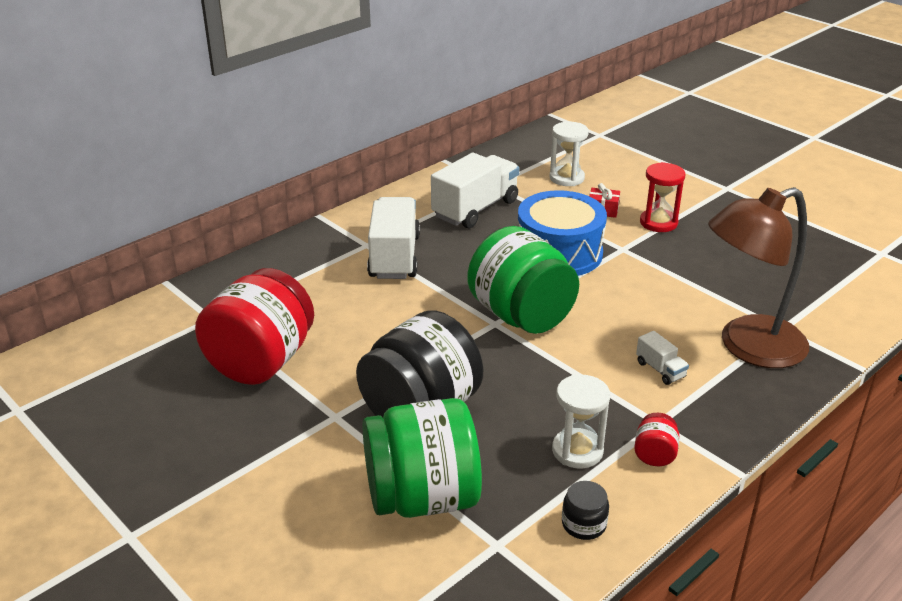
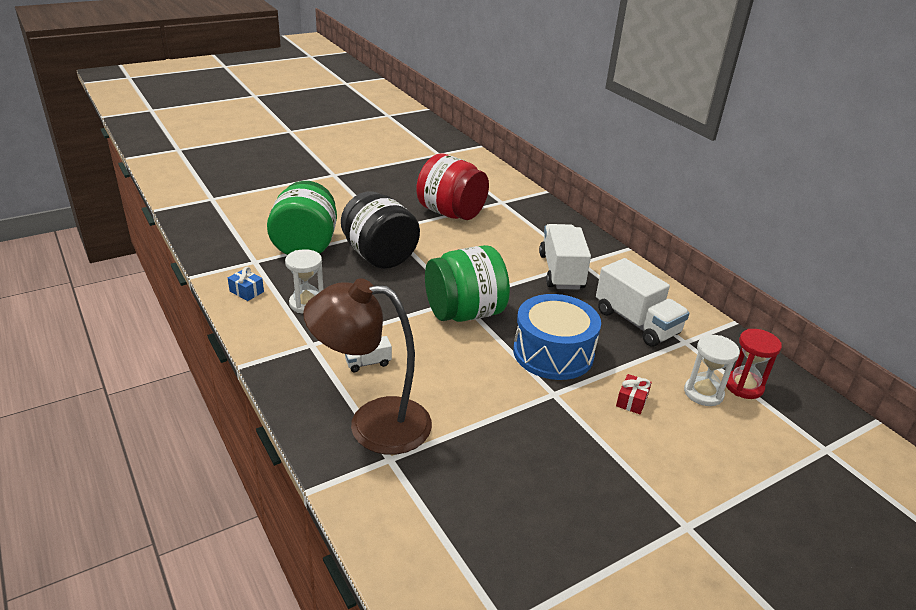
camera: 100 degrees right, 0 degrees up
(394, 257) = (561, 272): white truck -> white truck turned 105 degrees counterclockwise
(583, 524) = (246, 291): black jar -> blue gift
(654, 454) = (282, 334): red jar -> none
(658, 223) = (602, 435): red hourglass -> red hourglass (743, 386)
(748, 347) = (373, 424): brown lamp -> brown lamp turned 75 degrees counterclockwise

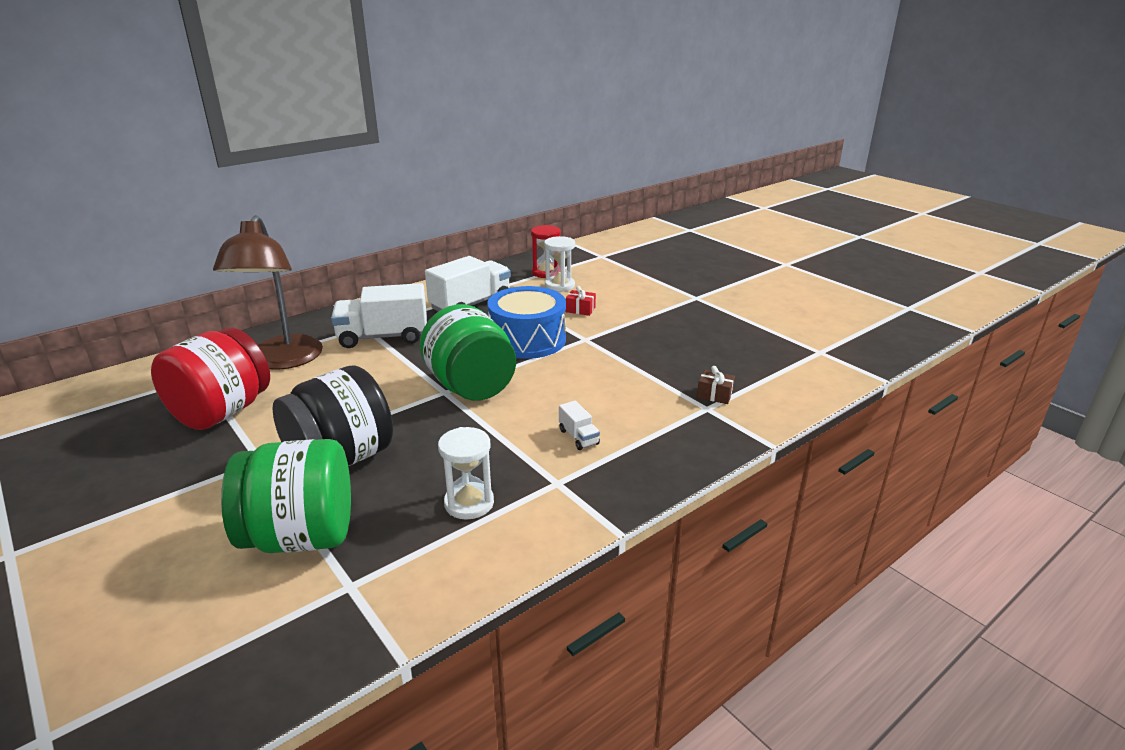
camera: 95 degrees left, 5 degrees down
(246, 291) = (444, 572): blue gift -> none
(373, 424) = (668, 422): brown lamp -> brown lamp (282, 361)
(414, 472) = (714, 395): none -> brown gift

